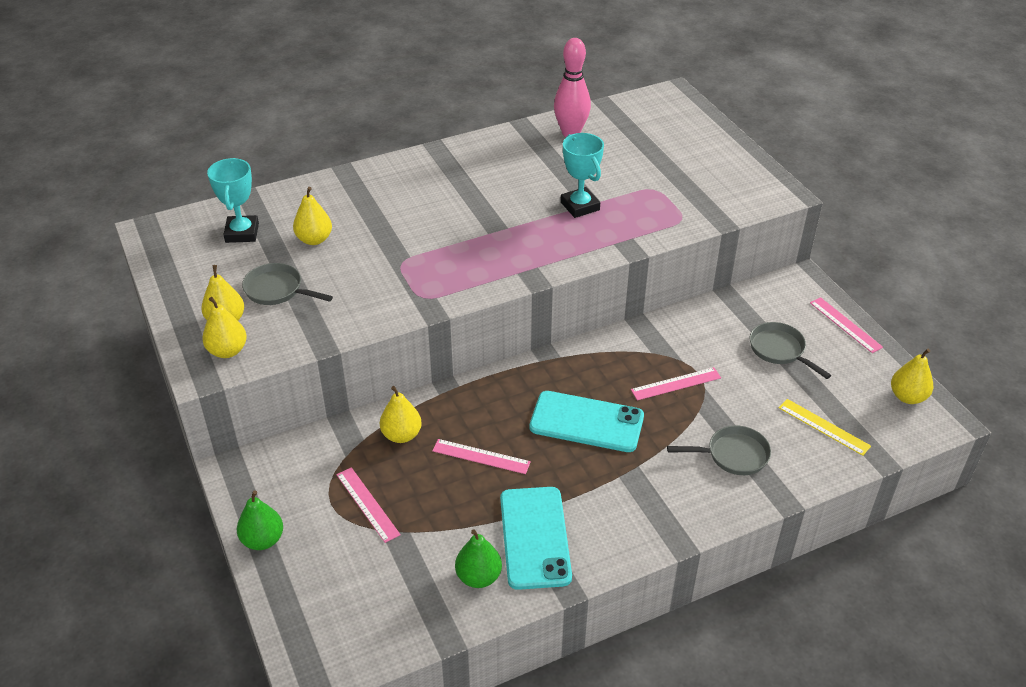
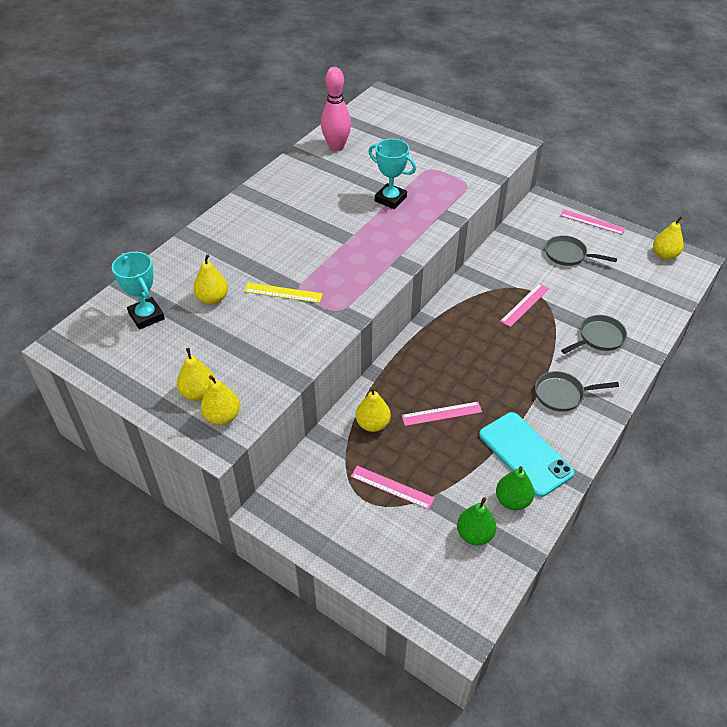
camera: 30 degrees left, 5 degrees up
(263, 540) = (337, 553): green pear -> green pear (474, 534)
(277, 290) = (219, 351): grey pan -> grey pan (562, 394)
(586, 422) = (491, 356): turquoise phone -> none
(824, 426) = (634, 295): yellow ruler -> yellow ruler (283, 292)

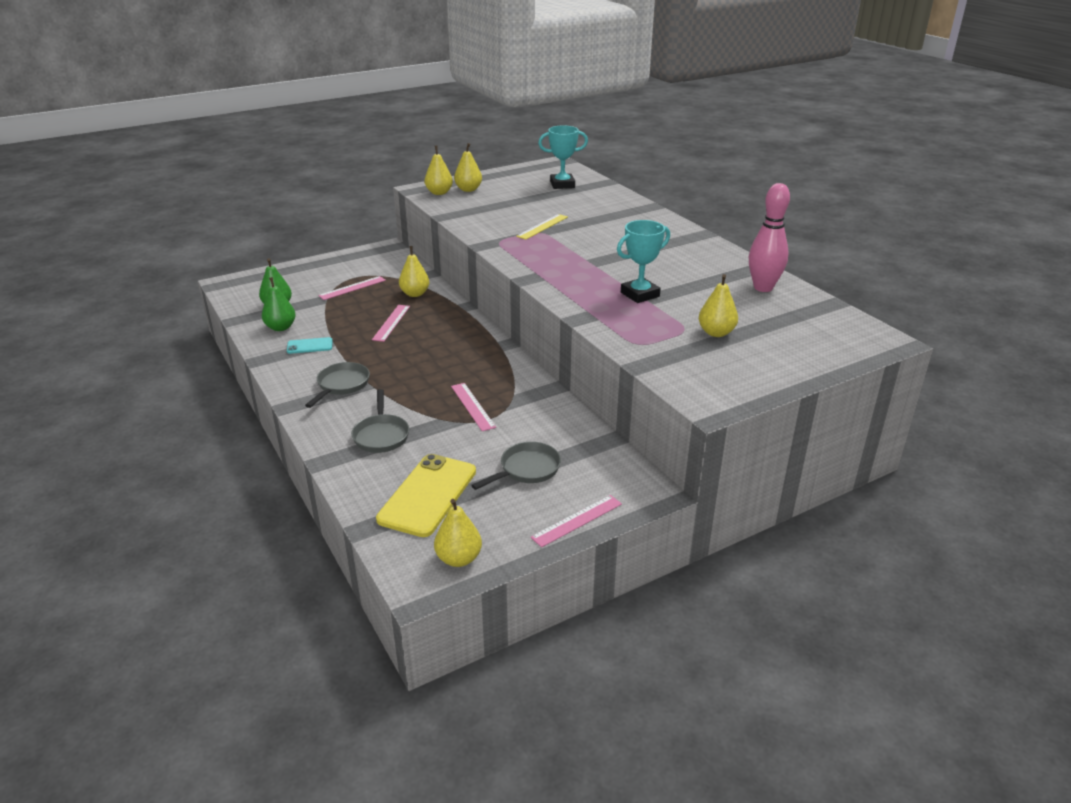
camera: 115 degrees right, 15 degrees down
(212, 298) = (560, 204): yellow pear -> yellow pear (716, 333)
(525, 454) = (310, 346): turquoise phone -> turquoise phone, size x0.50
(631, 288) = (428, 495): none -> yellow phone

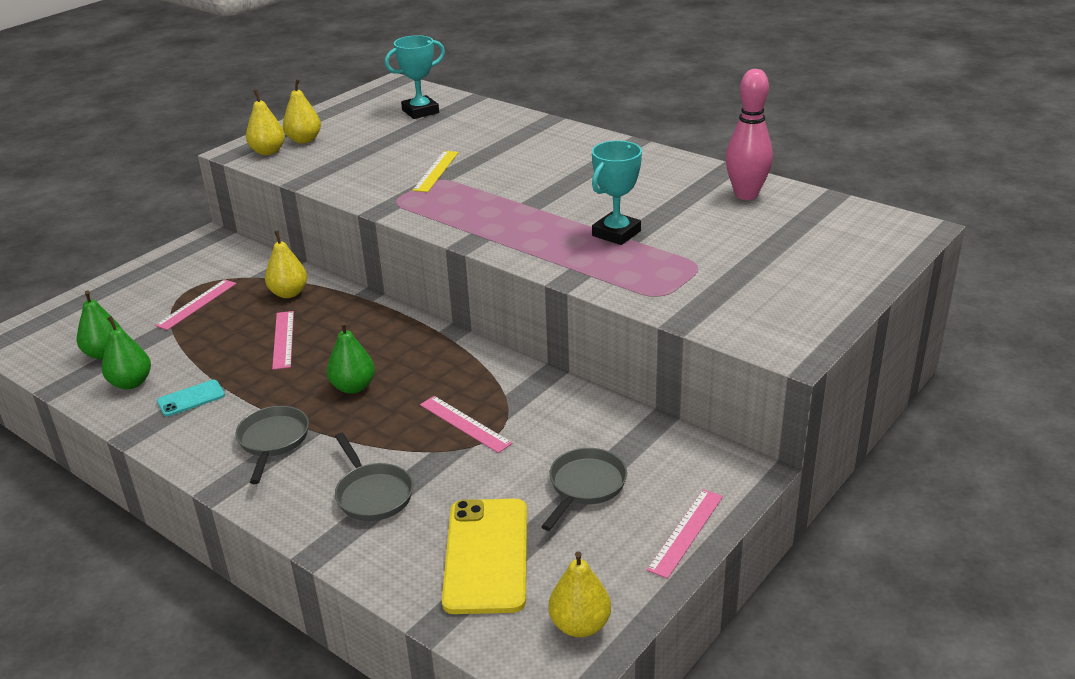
camera: 20 degrees left, 0 degrees up
(415, 364) = (353, 387): none -> green pear
(716, 333) = (735, 261): yellow pear -> none

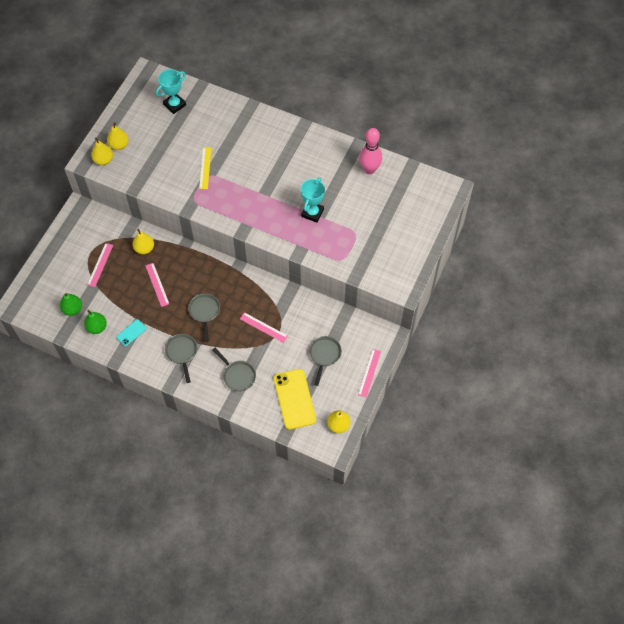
camera: 15 degrees left, 30 degrees up
(353, 387) = (204, 312): green pear -> grey pan

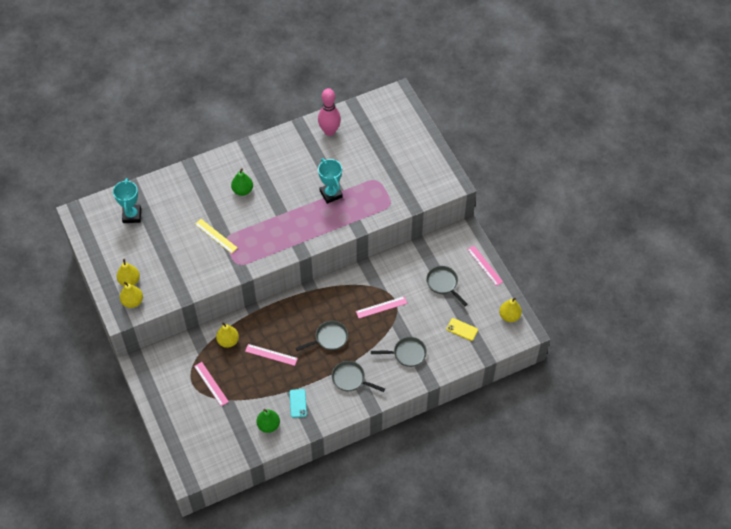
camera: 50 degrees left, 5 degrees down
(72, 309) = (234, 432): green pear -> green pear (242, 190)
(204, 312) = (329, 338): grey pan -> grey pan turned 120 degrees clockwise
(294, 399) = (462, 329): yellow phone -> yellow phone, size x0.50

